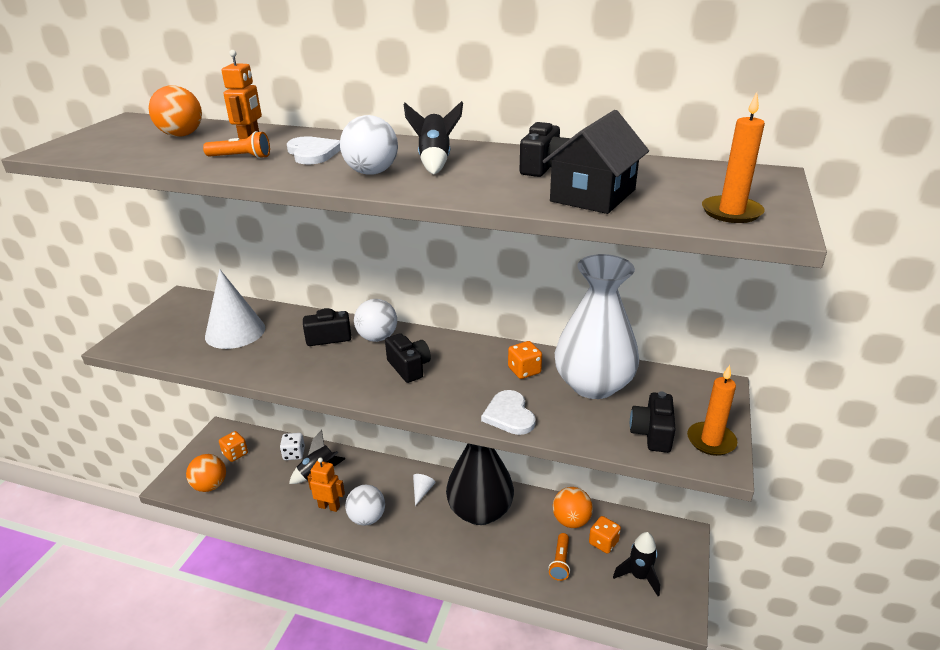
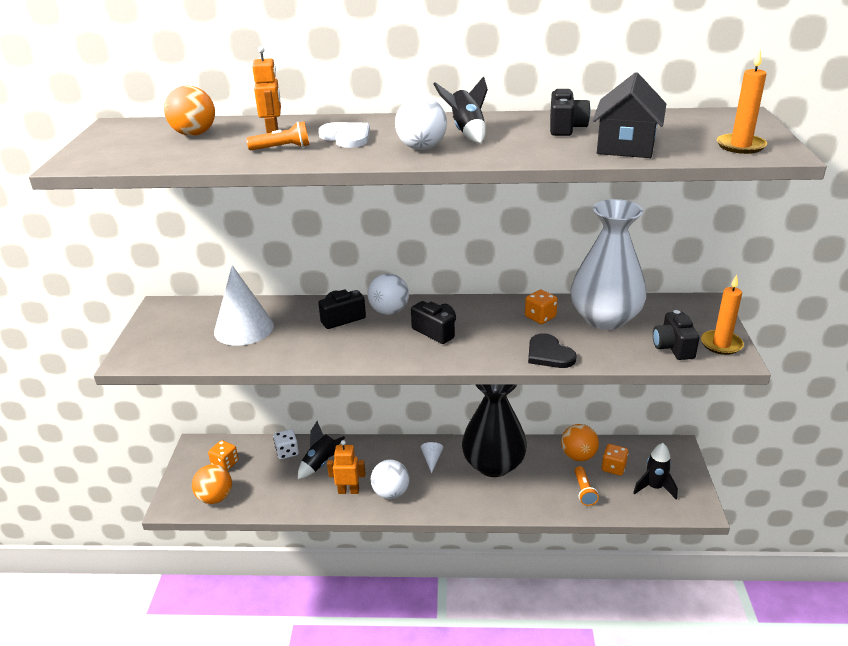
camera: 15 degrees left, 0 degrees up
(509, 415) = (549, 354): white heart -> black heart

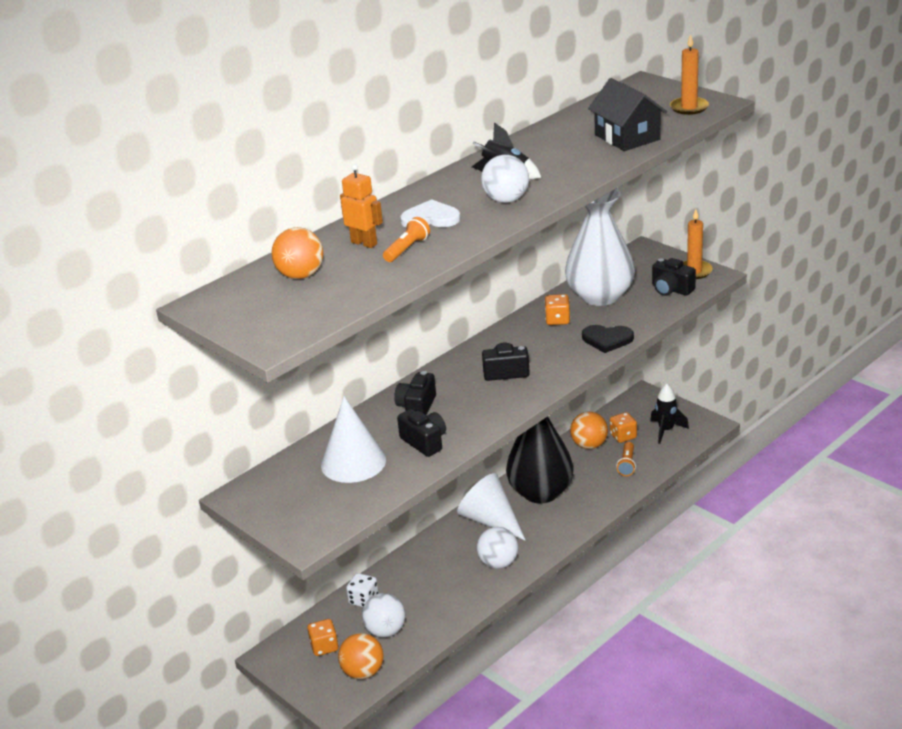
camera: 45 degrees left, 0 degrees up
(321, 463) = (408, 586): black rocket -> none
(348, 491) = (464, 586): orange robot -> none
(389, 311) = (443, 380): white ball -> white ball (385, 631)
(432, 459) = (490, 520): white cone -> white cone, size x2.23
(566, 128) = (561, 141): black camera -> black camera (424, 442)
(584, 491) = (627, 464): orange flashlight -> orange flashlight turned 60 degrees clockwise

